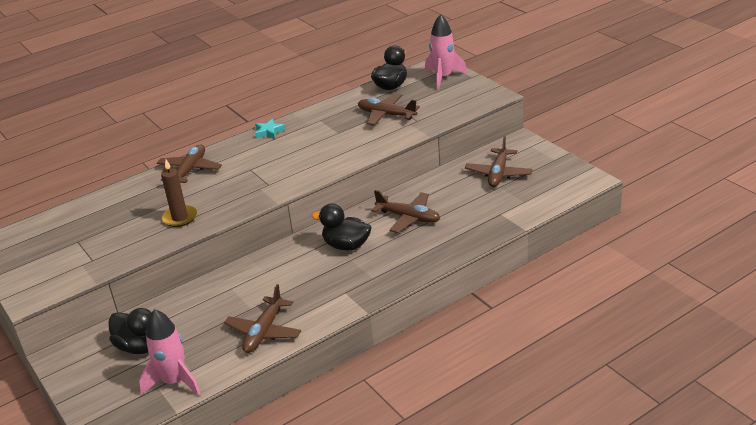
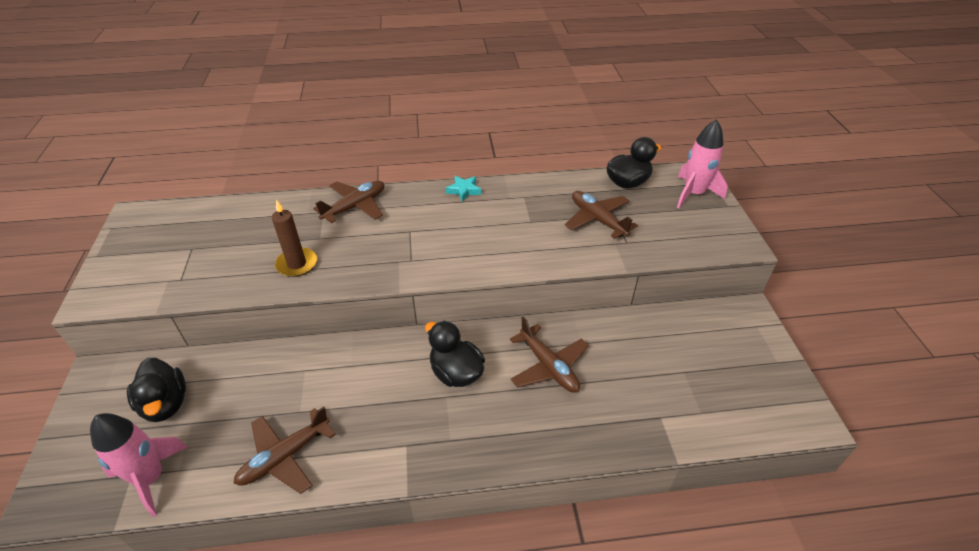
camera: 25 degrees right, 10 degrees up
(498, 174) = (693, 351): brown plane -> none

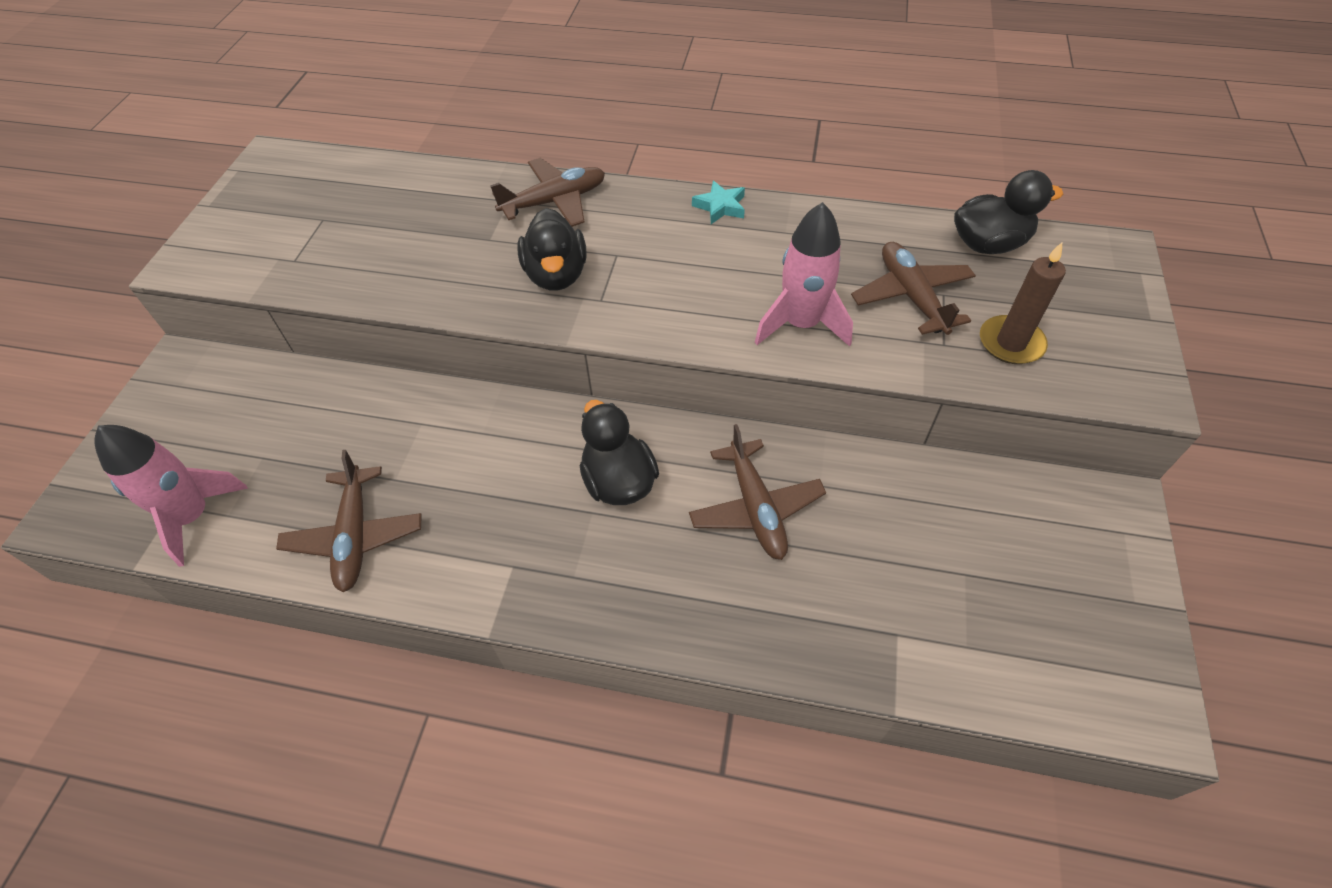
camera: 20 degrees right, 10 degrees up
(165, 404) = (241, 424): black duck -> black duck (556, 275)
(285, 457) = (355, 536): brown plane -> brown plane turned 75 degrees counterclockwise
(297, 264) = (445, 271): brown candle -> brown candle (1011, 343)
(693, 194) = (1096, 286): pink rocket -> pink rocket (801, 324)

